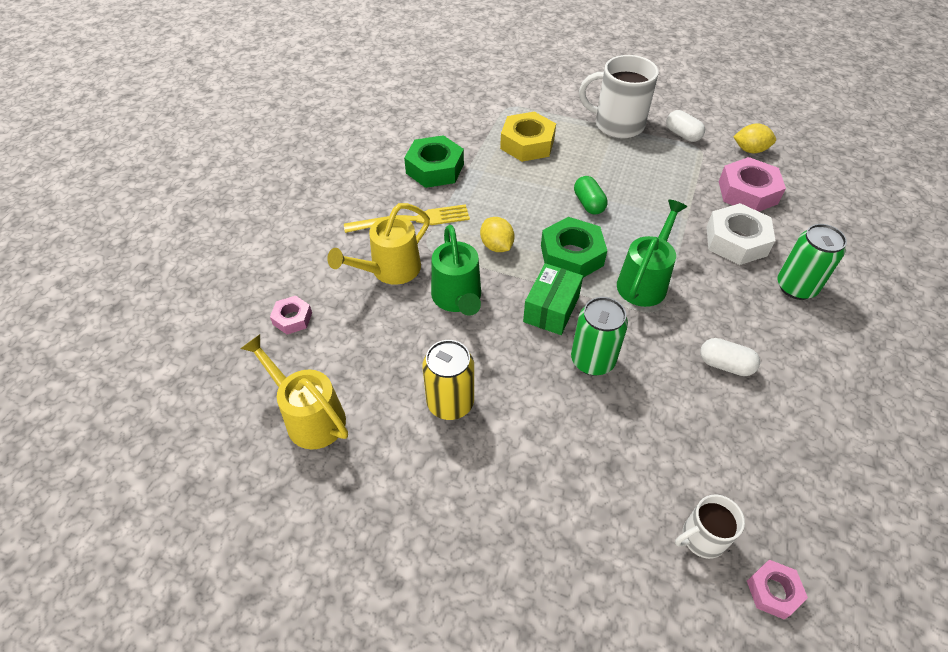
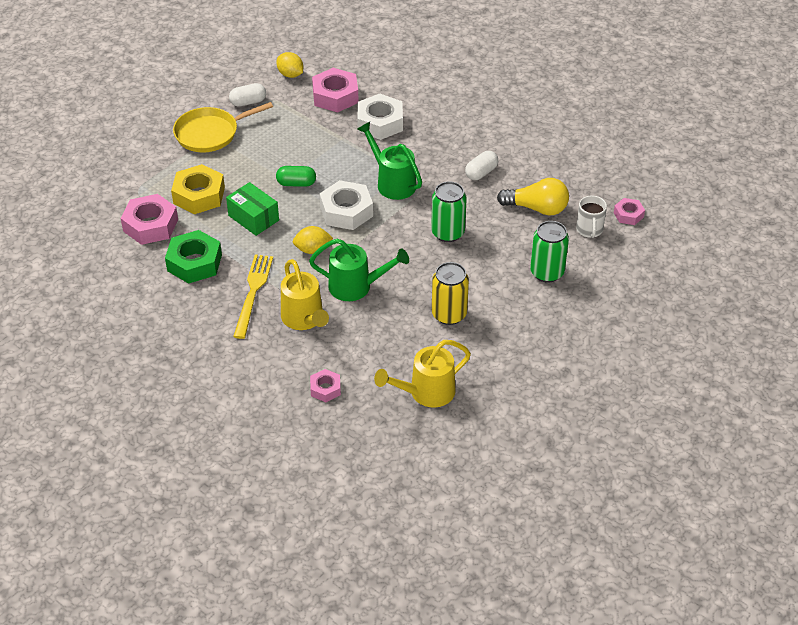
camera: 70 degrees left, 5 degrees down
(469, 127) = (150, 225): none -> pink nut
(551, 309) = (393, 239): green box -> green box (253, 218)
(571, 255) = (346, 211): green nut -> white nut
(617, 124) = (210, 133): white mug -> yellow pan
(701, 451) = (537, 208): none -> yellow light bulb
(750, 150) = (290, 74): yellow lemon -> yellow lemon turned 75 degrees counterclockwise
(796, 287) = (436, 113): green can -> green can (547, 272)

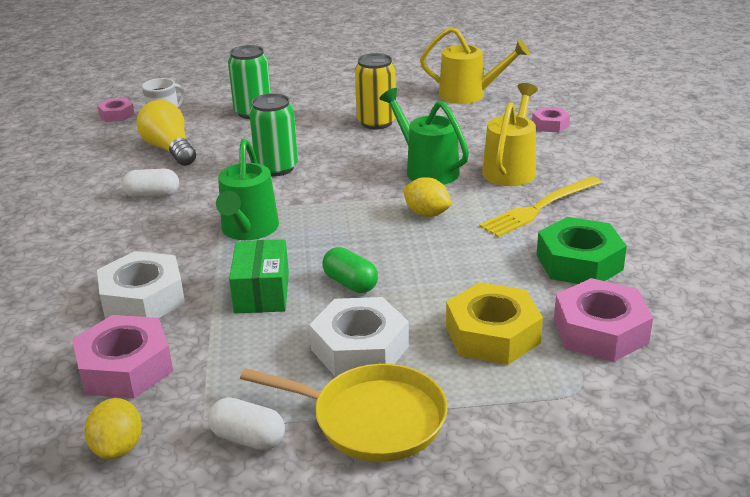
camera: 135 degrees left, 15 degrees down
(253, 218) = (452, 273): green box -> green box (261, 292)
(346, 211) = (339, 229): white nut -> white nut (360, 348)

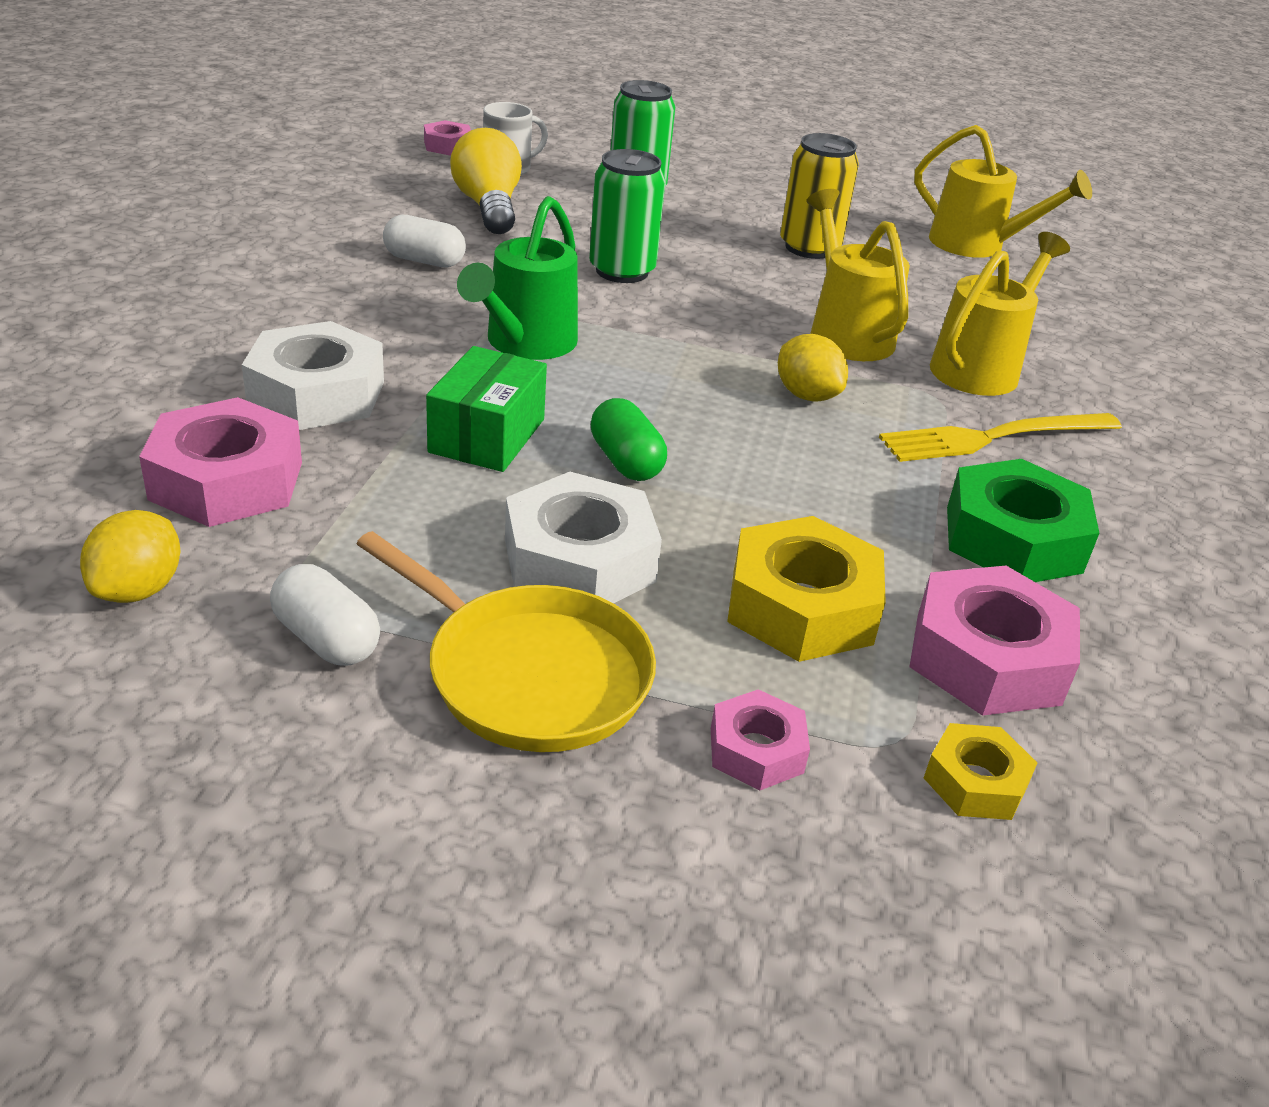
camera: 15 degrees right, 5 degrees up
(426, 169) = (845, 332): green watering can -> yellow watering can
(550, 125) = (1084, 320): pink nut -> pink nut (756, 750)
(628, 396) = (975, 782): none -> yellow nut

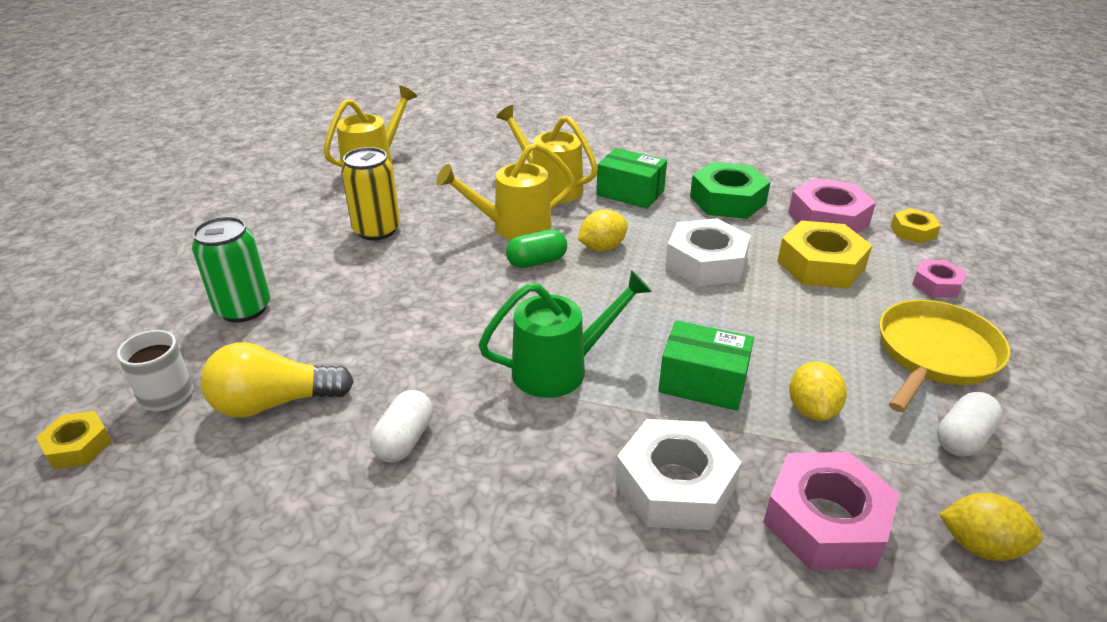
camera: 85 degrees left, 0 degrees up
(417, 512) = (812, 410): none -> yellow lemon
(448, 146) = (78, 446): pink nut -> yellow nut
(525, 344) = (561, 368): green watering can -> green watering can turned 45 degrees counterclockwise
(579, 560) = (824, 338): white nut -> white nut (706, 262)
(622, 271) = (422, 319): green can -> none
(626, 461) = (710, 320): green capsule -> green capsule (537, 262)
(993, 437) = (630, 193): yellow fork -> green box

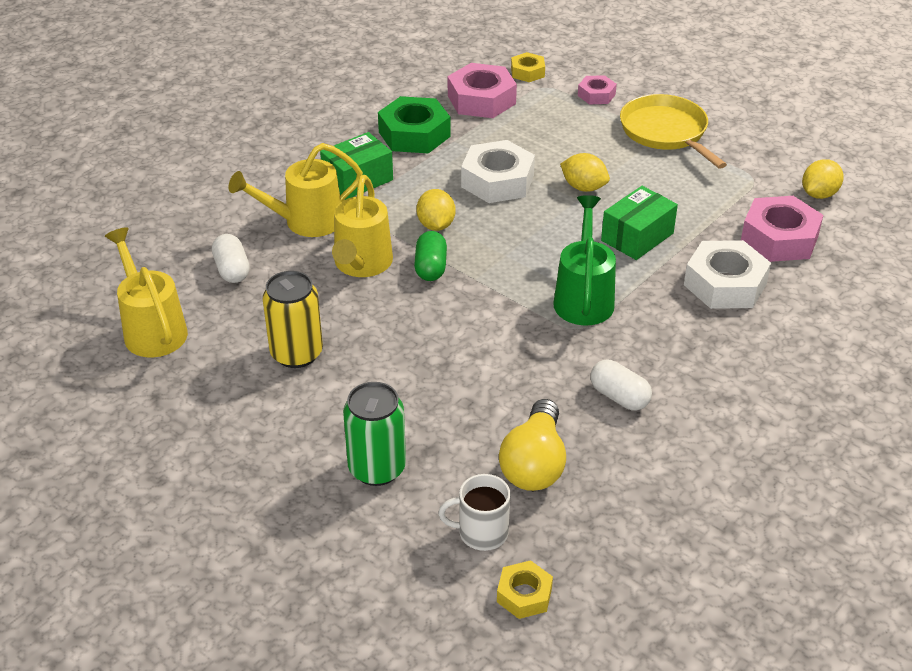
camera: 65 degrees left, 5 degrees up
(812, 410) = (688, 203): yellow lemon -> yellow lemon (583, 187)
(821, 265) = (539, 130): yellow nut -> none
(962, 438) = (742, 159): white capsule -> white capsule (232, 270)

